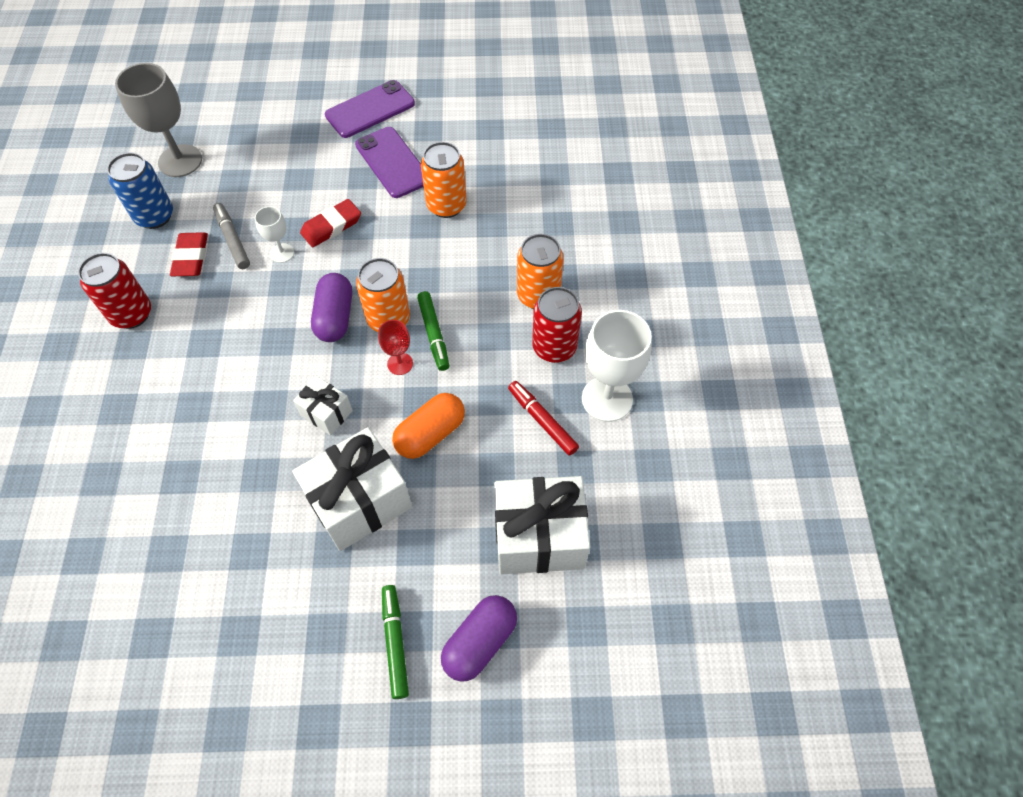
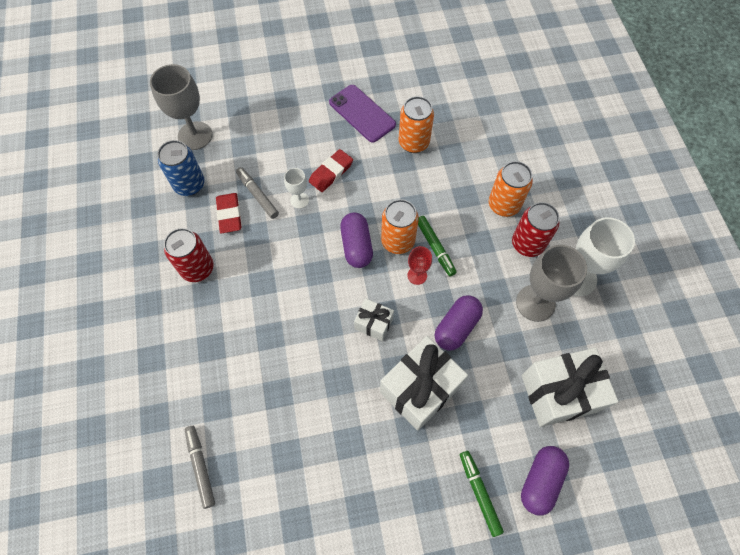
camera: 10 degrees left, 5 degrees up
(57, 547) = (201, 466): none -> grey marker
(370, 109) = (331, 72): purple phone -> none
(430, 434) = (456, 327): orange capsule -> purple capsule
(542, 420) = (535, 303): red marker -> grey goblet

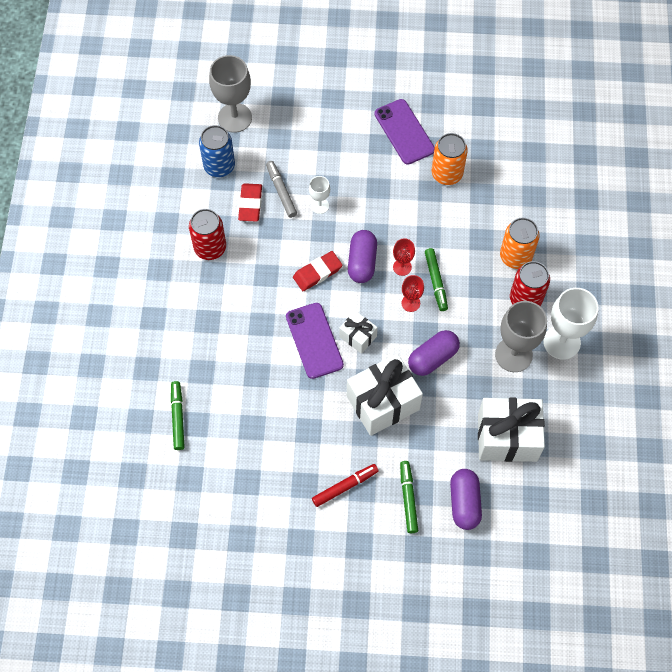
camera: 15 degrees right, 0 degrees up
(201, 466) = (178, 417): grey marker -> green marker
(329, 340) = (314, 340): none -> purple phone
(331, 172) = (357, 185): red eraser -> red eraser (317, 273)
(397, 241) = (402, 267): orange can -> red goblet
(407, 498) = (345, 486): none -> red marker
(540, 481) = (464, 503): purple capsule -> purple capsule turned 45 degrees counterclockwise

